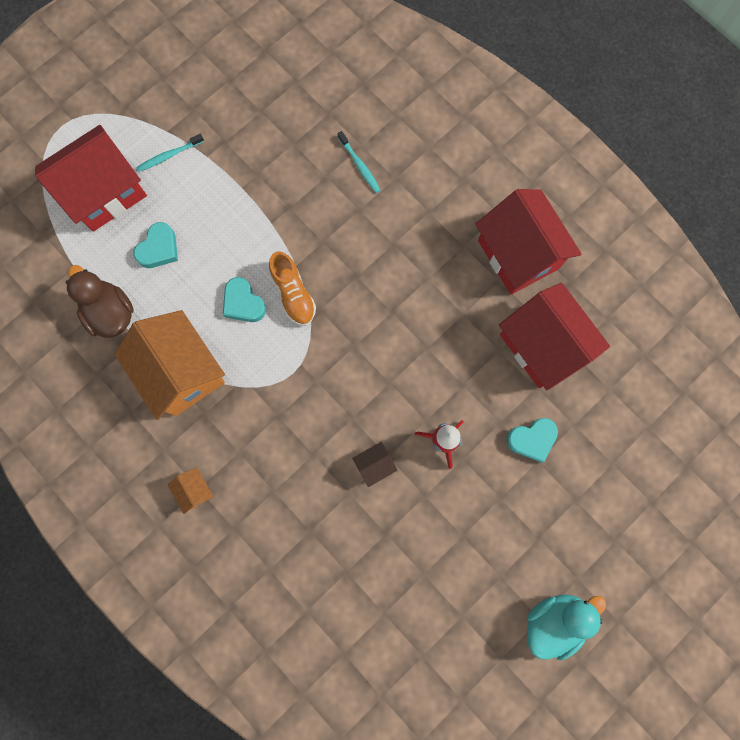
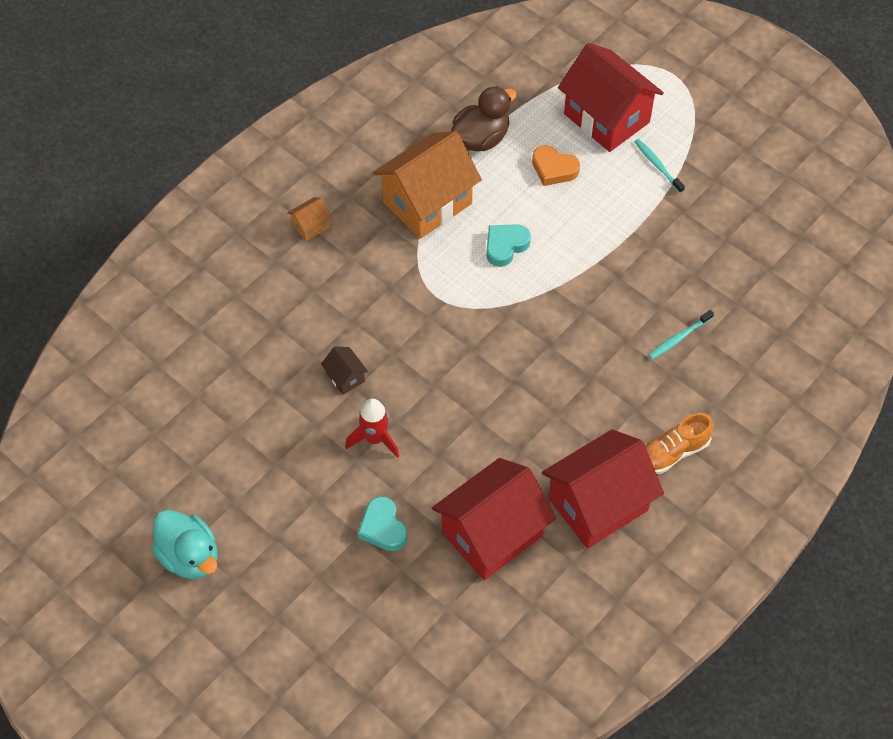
camera: 85 degrees right, 20 degrees down
(159, 249) = (554, 169): turquoise heart -> orange heart
(293, 294) = (521, 289): orange shoe -> orange shoe (672, 453)

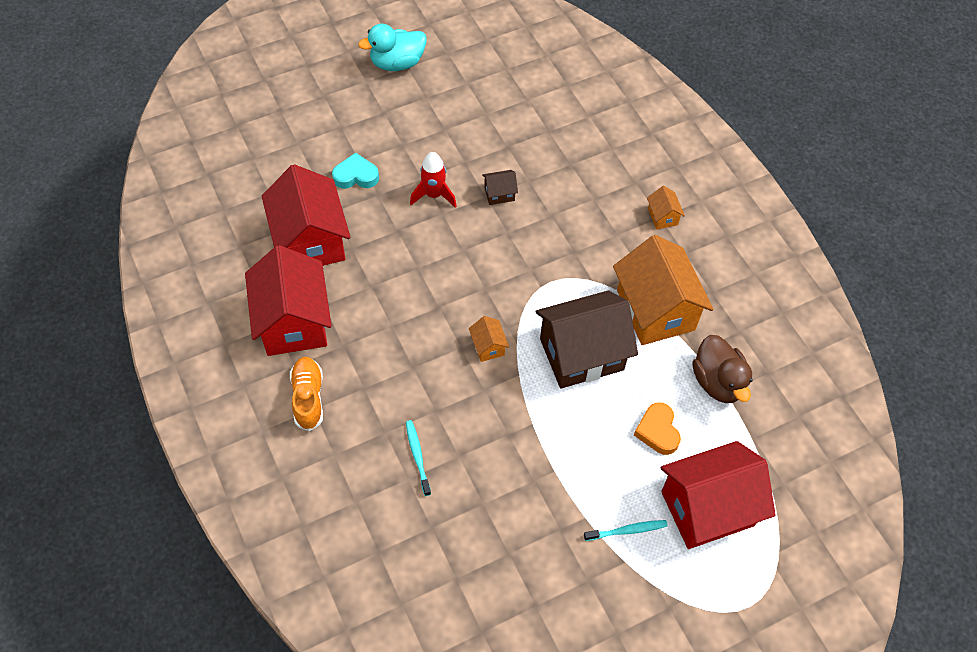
camera: 110 degrees right, 0 degrees up
(505, 246) = (581, 354): turquoise heart -> brown house
(536, 323) = (488, 346): none -> orange house
(554, 169) = (657, 431): orange heart -> orange heart turned 60 degrees counterclockwise

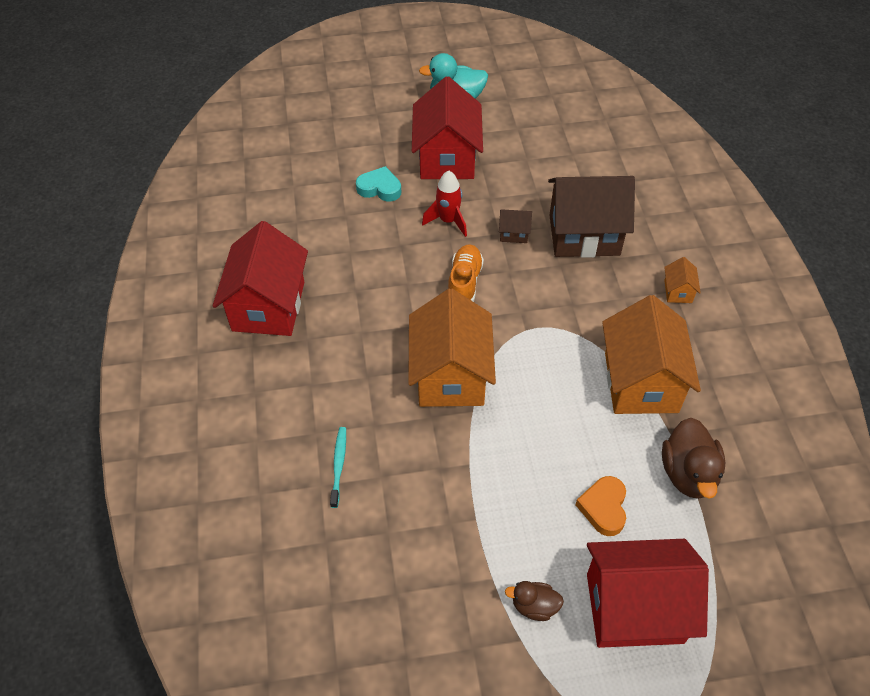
camera: 20 degrees right, 5 degrees down
(308, 397) = (254, 380): orange shoe -> orange shoe (464, 282)
(310, 241) = (314, 237): red house -> red house (447, 158)
(488, 346) = (450, 375): orange house -> orange house, size x2.39
(581, 354) = (546, 407): brown house -> brown house (584, 235)
(627, 530) = (534, 606): turquoise toothbrush -> brown duck

